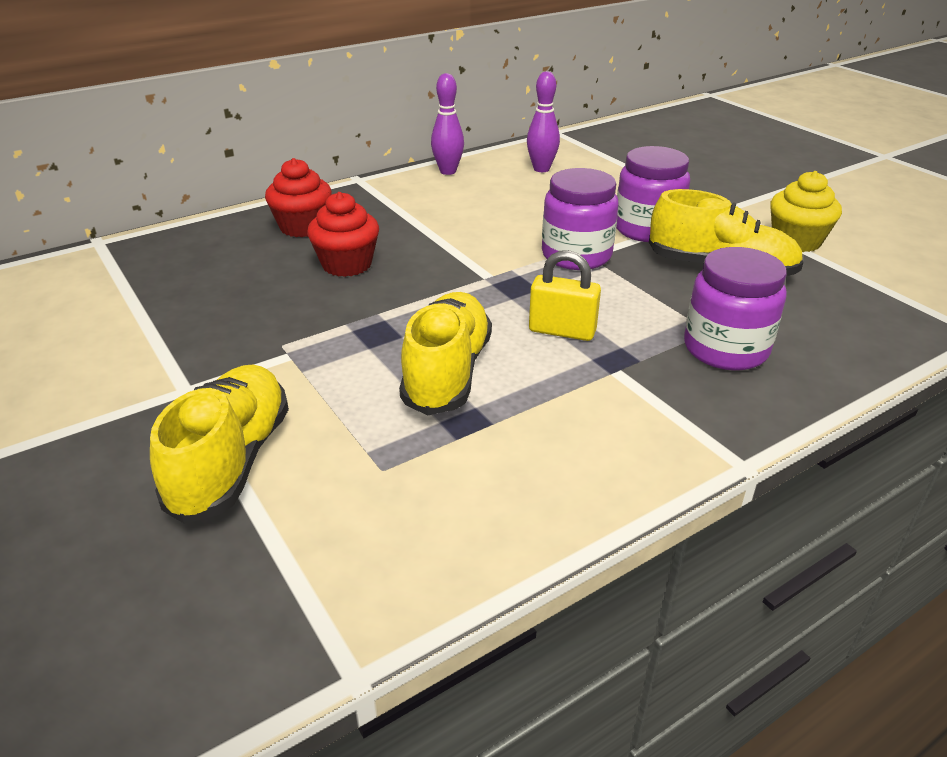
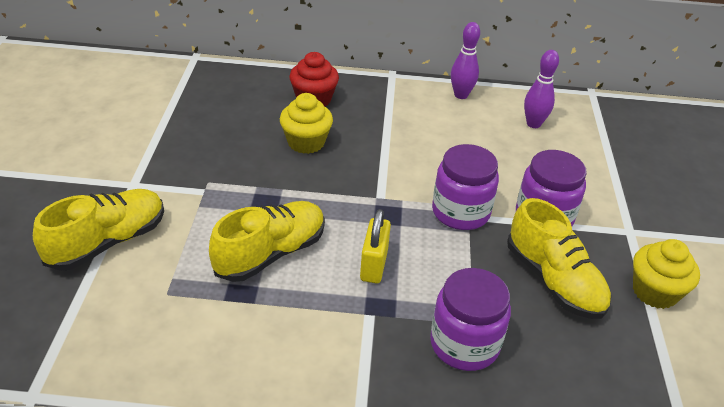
camera: 35 degrees right, 5 degrees up
(347, 264) = (306, 142): red cupcake -> yellow cupcake
(562, 331) = (374, 265): yellow padlock -> yellow padlock turned 45 degrees clockwise

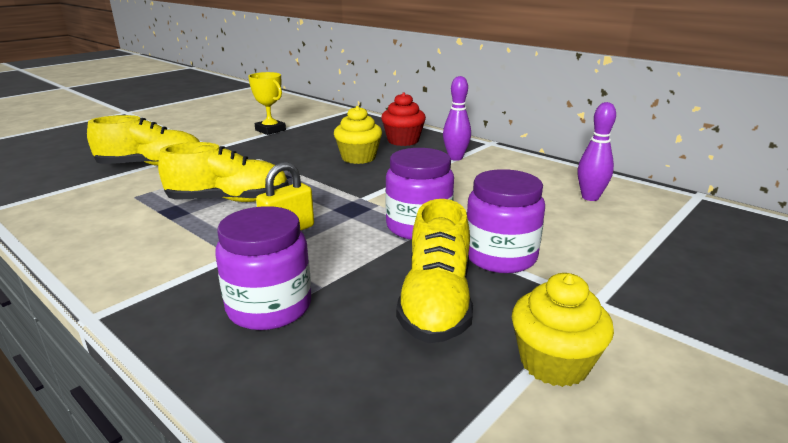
camera: 40 degrees right, 15 degrees down
(152, 130) = (270, 130): none -> yellow trophy
(461, 95) = (538, 165): purple bowling pin -> purple bowling pin (455, 158)

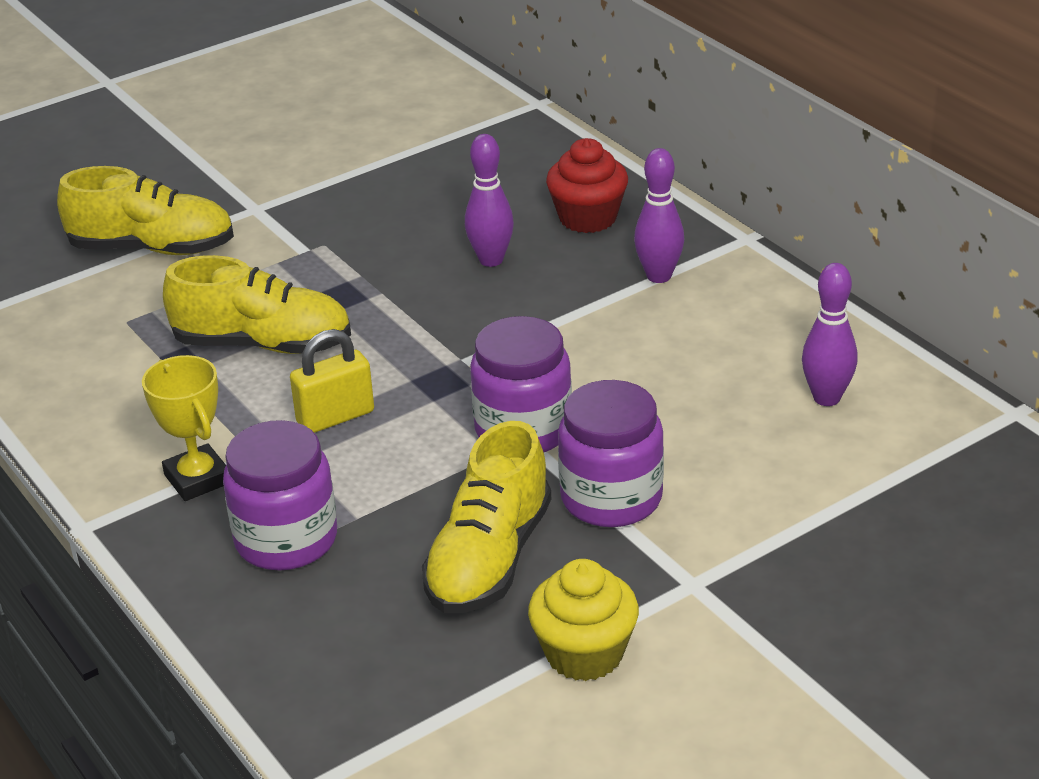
camera: 15 degrees right, 10 degrees up
(270, 130) = (359, 164): yellow trophy -> yellow trophy (197, 479)
(358, 158) = (491, 260): yellow cupcake -> purple bowling pin

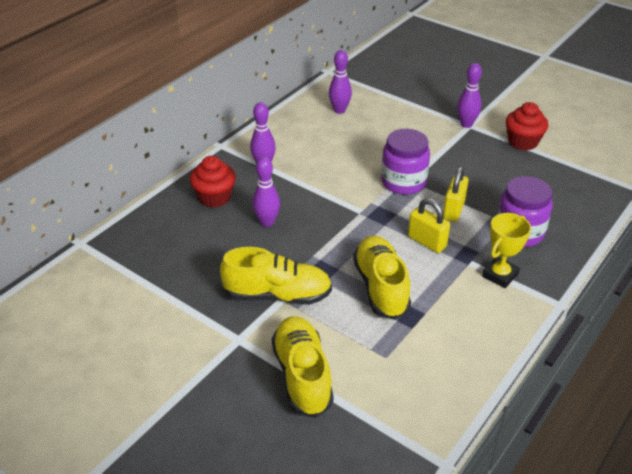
camera: 110 degrees left, 5 degrees up
(401, 472) = (453, 210): none -> yellow padlock
(489, 559) = (490, 174): yellow shoe -> yellow shoe (277, 295)
(584, 653) = (522, 142): yellow cupcake -> red cupcake
(611, 498) = (434, 151): purple jar -> none
(698, 579) = (466, 124): none -> purple bowling pin

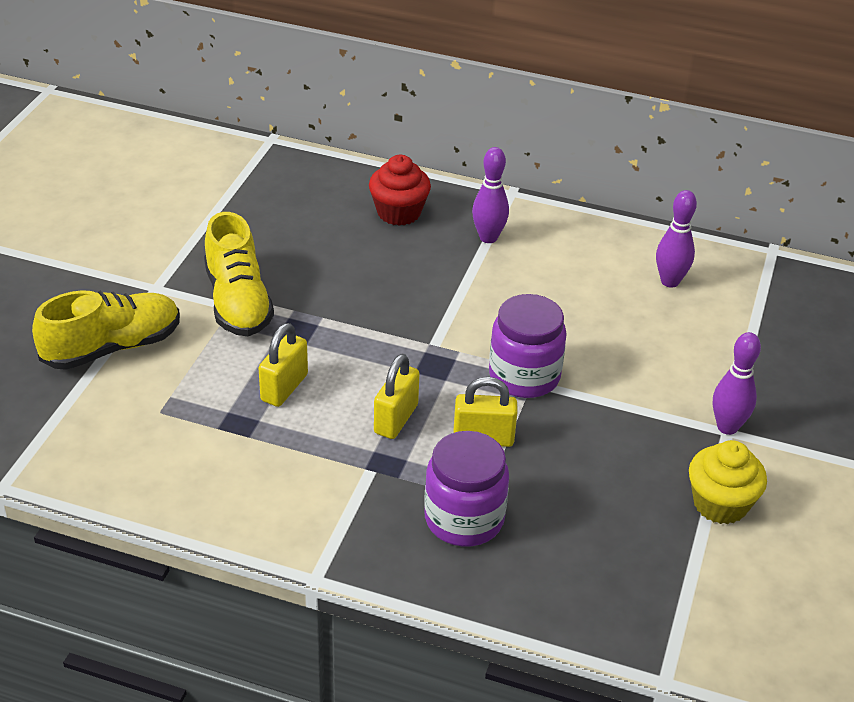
camera: 70 degrees right, 0 degrees up
(267, 222) = (370, 265): purple bowling pin -> none
(381, 287) = (284, 388): yellow shoe -> yellow padlock
(500, 275) = (354, 505): yellow trophy -> none
(522, 142) = (720, 504): red cupcake -> yellow cupcake

